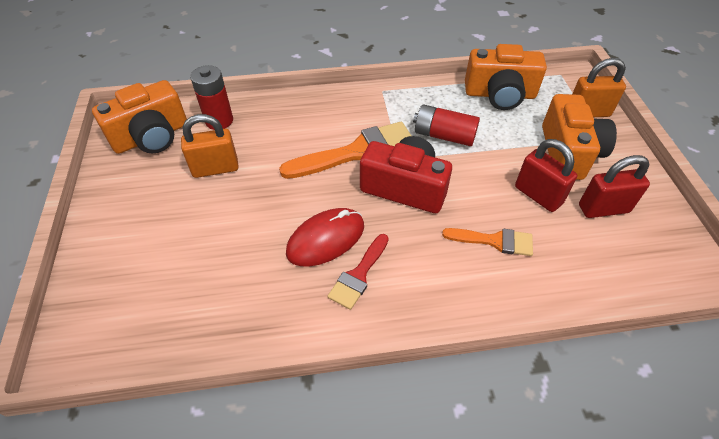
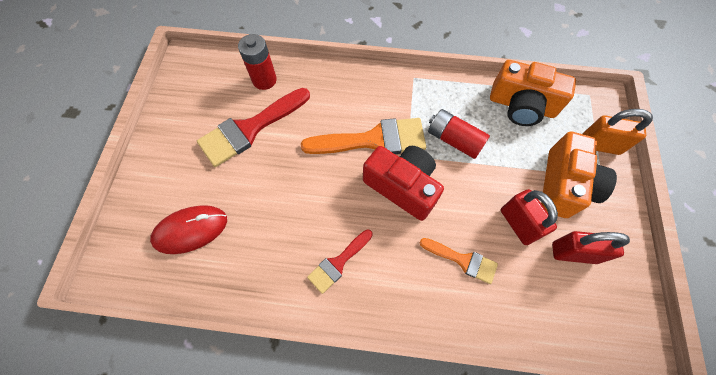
camera: 15 degrees right, 15 degrees up
(151, 137) = (206, 84): orange camera -> none
(215, 168) = (250, 129): orange padlock -> red brush
(326, 239) = (321, 221): red mouse -> red mouse (190, 230)

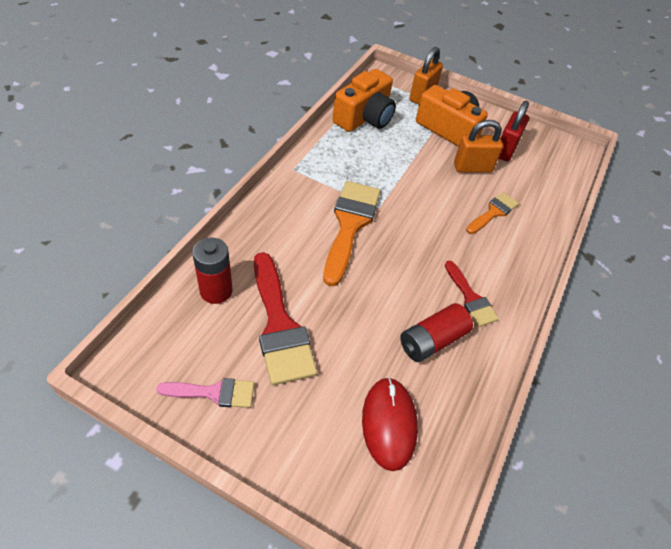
camera: 75 degrees left, 15 degrees down
(183, 113) = (214, 393): none -> pink brush
(402, 186) = (410, 223): red camera -> none
(454, 140) = (378, 171): red battery -> red battery (432, 341)
(518, 224) = (472, 168): red padlock -> orange padlock

